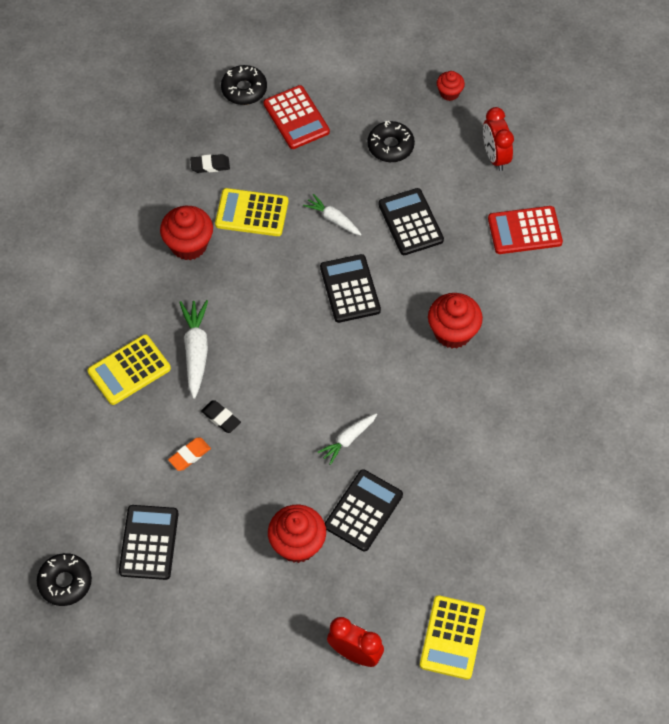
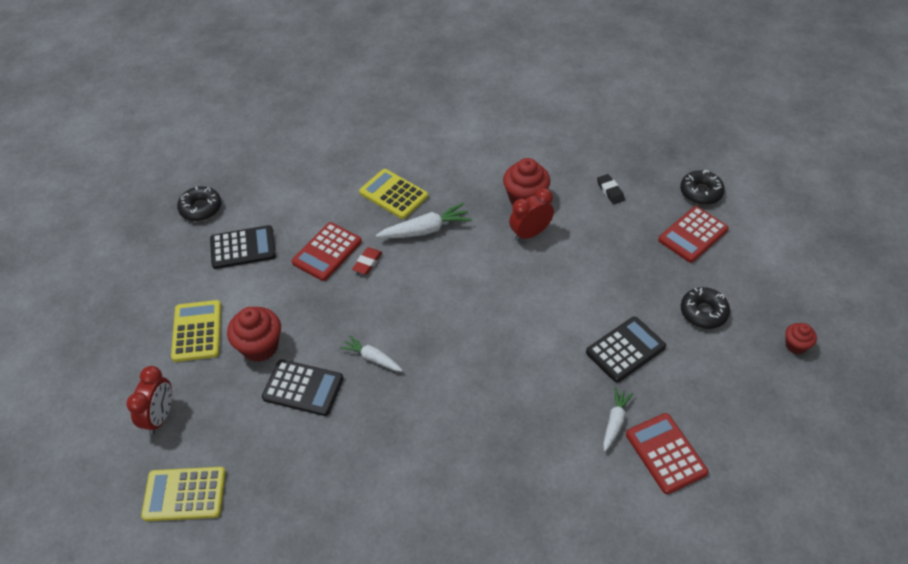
camera: 75 degrees right, 10 degrees down
(189, 455) = (327, 252): orange eraser -> red calculator
(221, 418) = (367, 263): black eraser -> red eraser
(252, 213) = (576, 230): yellow calculator -> yellow calculator (197, 331)
(333, 219) = (599, 288): white carrot -> white carrot (615, 421)
(350, 289) = (530, 320): black calculator -> none
(453, 332) = (516, 415): red cupcake -> none
(495, 156) = (742, 404): red clock -> red clock (530, 233)

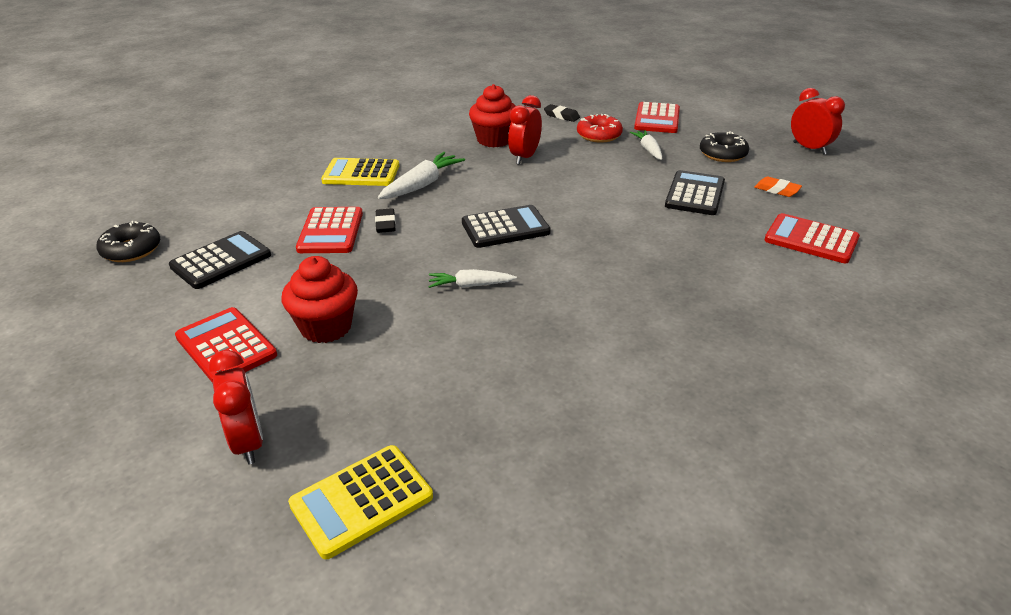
camera: 35 degrees left, 15 degrees down
(197, 331) = (226, 346): yellow calculator -> red calculator
(303, 388) = (417, 338): black calculator -> black calculator (505, 228)
(367, 263) = (385, 224): red eraser -> black eraser
(615, 421) = (746, 237): white carrot -> white carrot (648, 150)
(618, 233) = (599, 135): none -> red donut
(700, 192) = (632, 97): black donut -> none
(702, 382) = (777, 190): none -> orange eraser
(796, 345) = (809, 148): red cupcake -> red clock

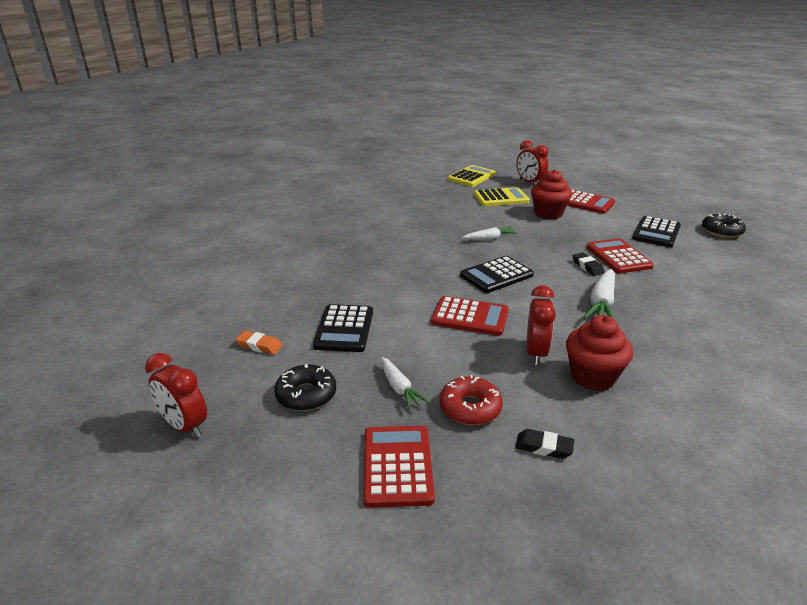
camera: 165 degrees right, 5 degrees down
(361, 173) = (670, 308): yellow calculator -> yellow calculator (501, 198)
(811, 239) = (251, 297): red calculator -> red calculator (470, 317)

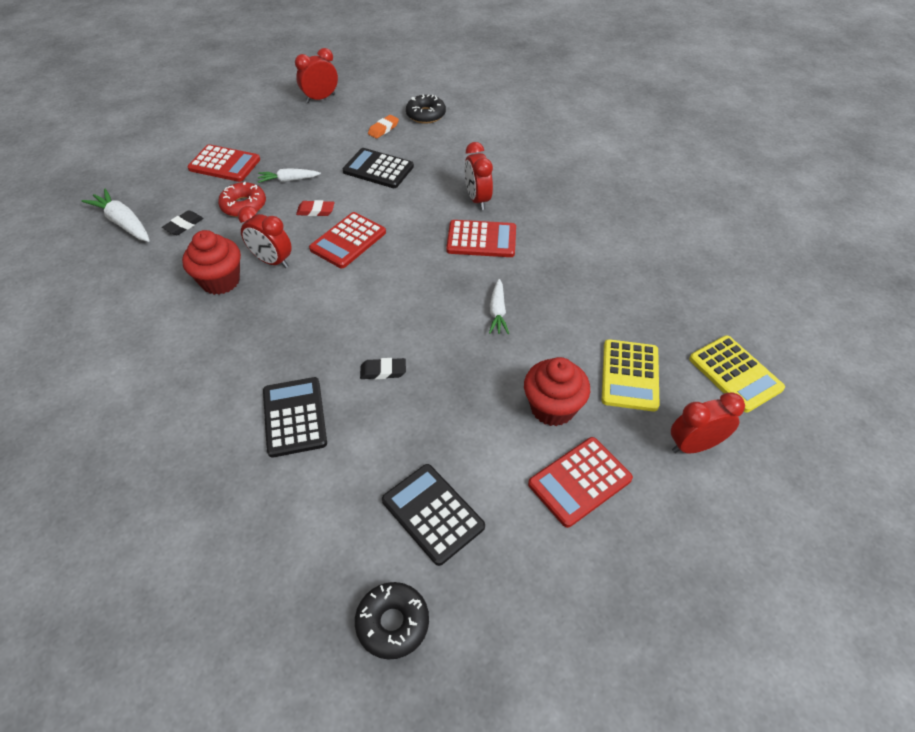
camera: 110 degrees right, 20 degrees up
(306, 395) = (313, 141): black donut -> black donut (426, 115)
(365, 266) = (477, 199): none -> red clock
(441, 349) = (315, 211): none -> red eraser
(496, 275) = (409, 284): black calculator -> black calculator (295, 417)
(601, 304) = (307, 342): white carrot -> white carrot (123, 223)
(618, 257) = (388, 417): red calculator -> red calculator (481, 240)

